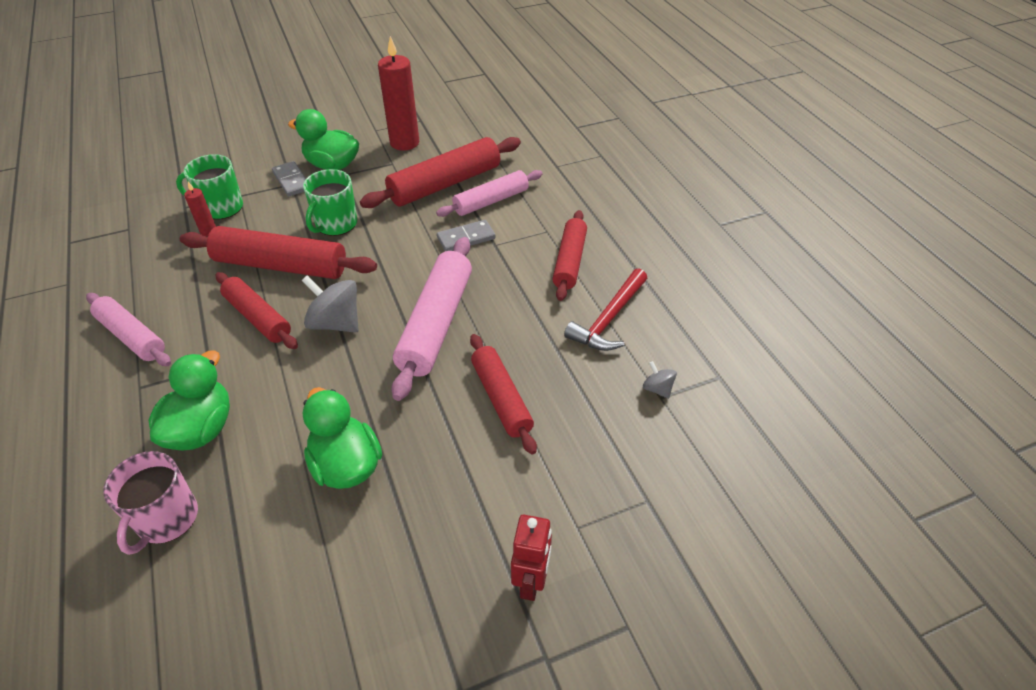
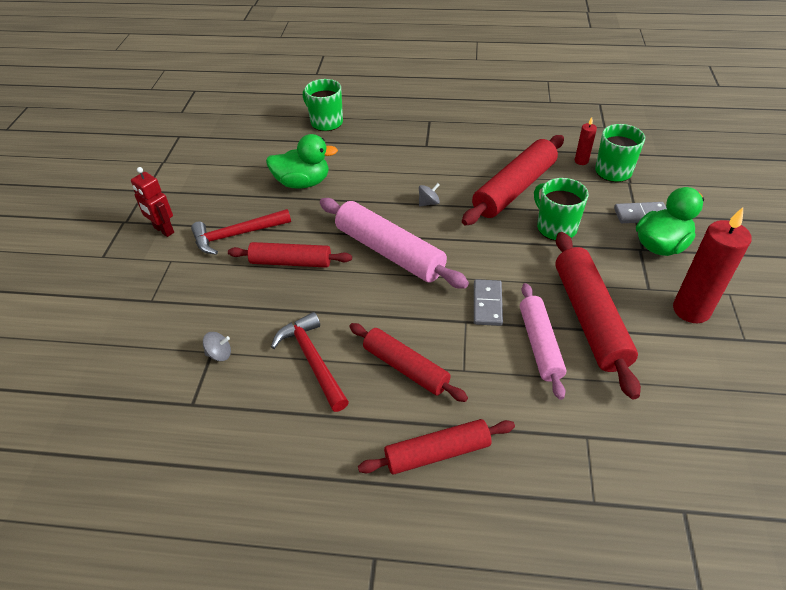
camera: 120 degrees right, 0 degrees up
(132, 336) = (478, 121): pink rolling pin -> none
(166, 519) = (326, 122): pink mug -> green mug
(201, 429) = (377, 138): green duck -> none
(258, 317) = (460, 170): red rolling pin -> red rolling pin (437, 452)
(336, 323) = (428, 203): grey spinning top -> grey spinning top, size x0.51
(489, 480) = (237, 235): none -> red hammer

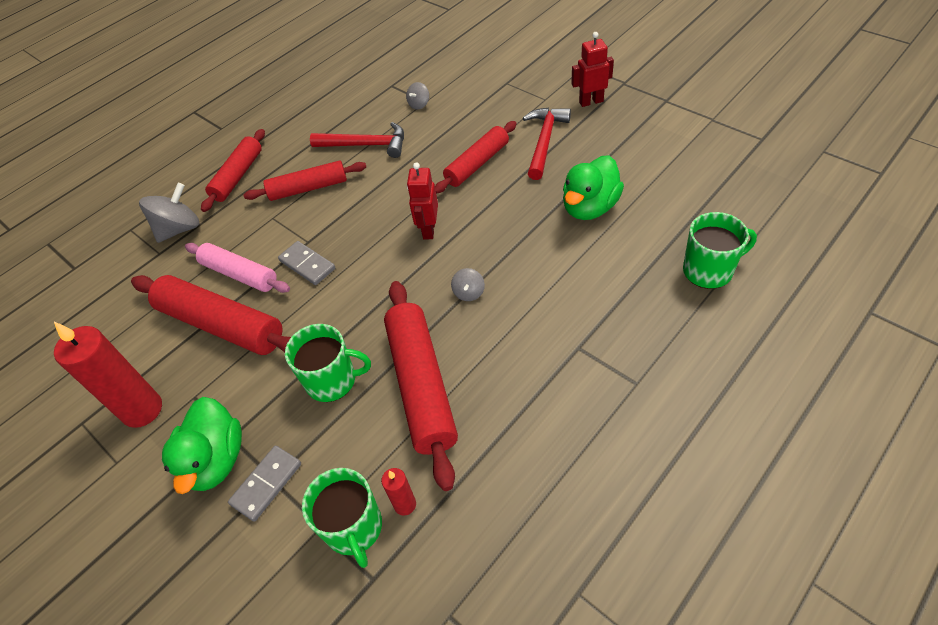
camera: 130 degrees right, 5 degrees up
(389, 252) = (428, 230): pink rolling pin -> red robot
(546, 445) = (179, 229): none -> grey spinning top

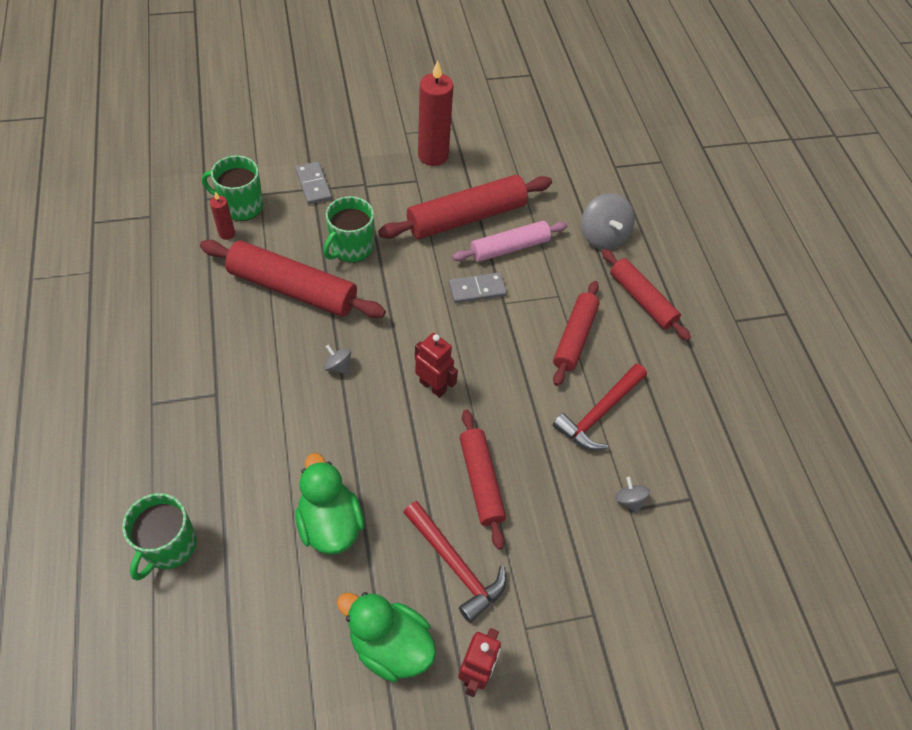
camera: 115 degrees right, 5 degrees up
(216, 460) = (356, 171): green duck -> green duck (390, 645)

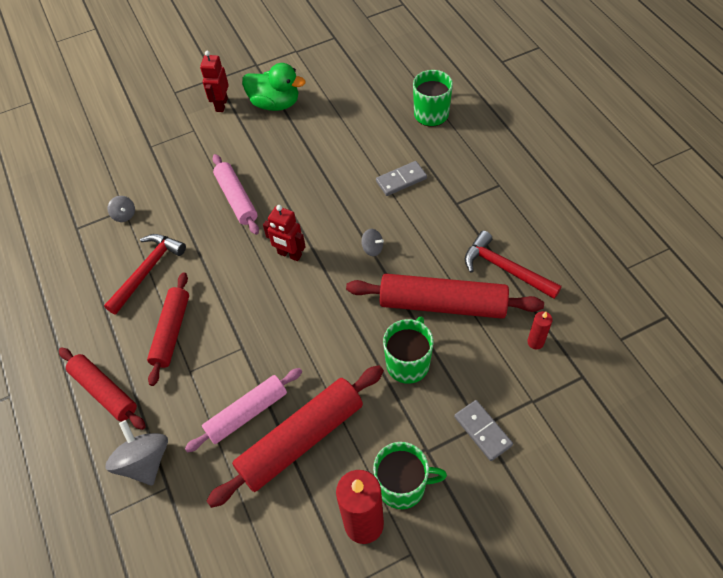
camera: 175 degrees right, 0 degrees up
(241, 206) = (541, 378): green mug -> green mug (402, 486)
(330, 523) = (335, 149): green duck -> none
(455, 565) = (244, 148): red hammer -> red hammer (505, 269)
(477, 289) = (271, 354): grey domino -> grey domino (401, 180)
(481, 481) = (236, 199): red rolling pin -> pink rolling pin

